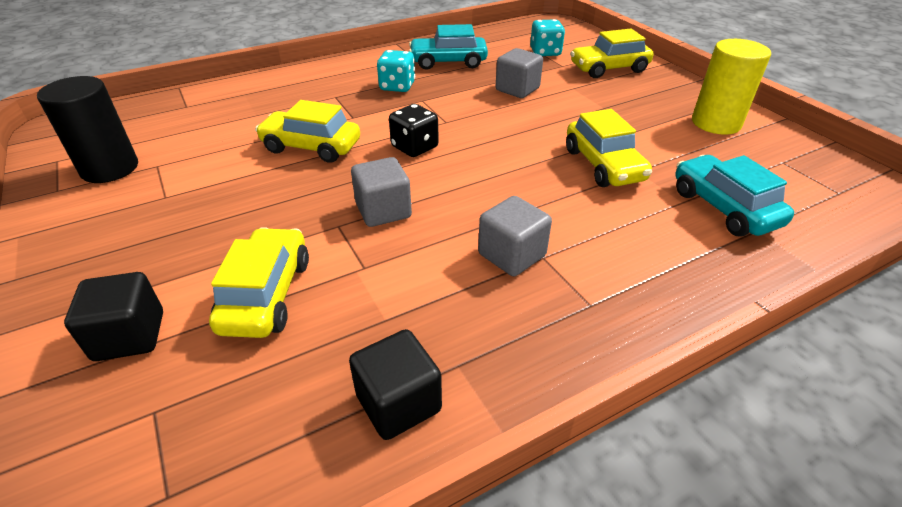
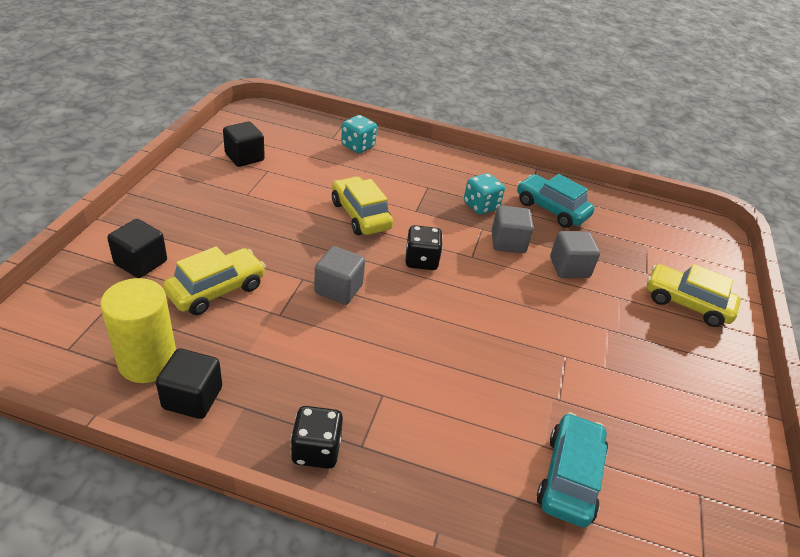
camera: 40 degrees right, 0 degrees up
(110, 168) = (244, 157): black cylinder -> black cube
(512, 255) = (366, 377): grey cube -> grey cube (508, 242)
(545, 52) = (651, 251): turquoise dice -> turquoise dice (358, 146)
(568, 339) = (316, 450): none -> black dice
(603, 165) = (532, 373): yellow car -> none
(716, 123) = (700, 418): yellow cylinder -> yellow cylinder (148, 362)

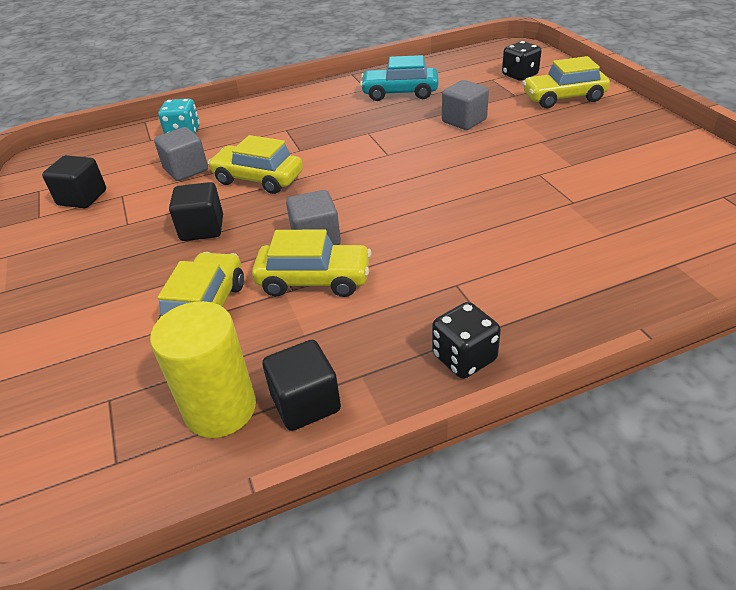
camera: 30 degrees left, 0 degrees up
(141, 263) = (93, 340): black cube -> black cube (202, 228)
(300, 318) = (314, 280): none -> yellow car
(421, 260) = (353, 179): black dice -> black dice (519, 75)
(481, 206) = (346, 119): turquoise dice -> none
(508, 242) = (400, 130): grey cube -> grey cube (186, 170)
(569, 477) = (646, 241): turquoise car -> none

